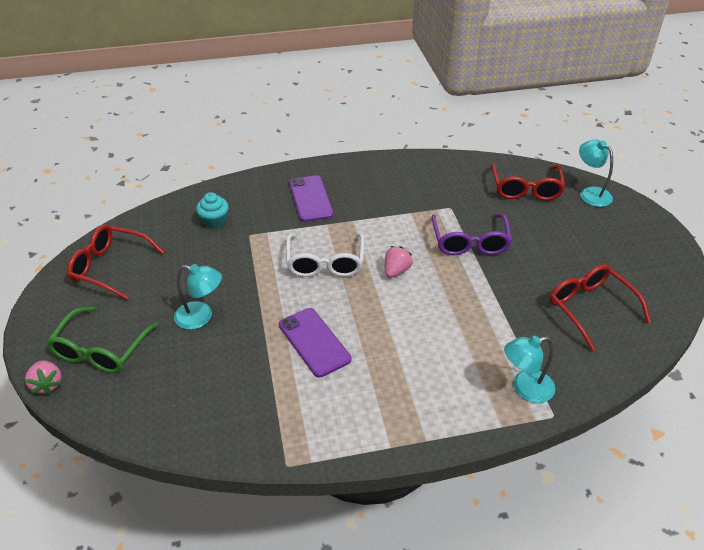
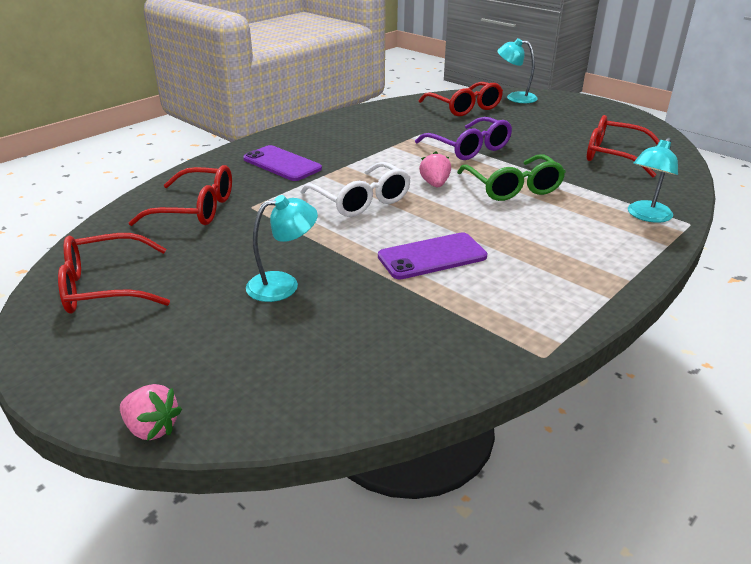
camera: 35 degrees left, 10 degrees down
(101, 349) = (190, 361): green glasses -> green glasses (512, 187)
(214, 221) = (195, 209): turquoise cupcake -> red glasses
(314, 342) = (432, 256): purple phone -> purple phone turned 45 degrees counterclockwise

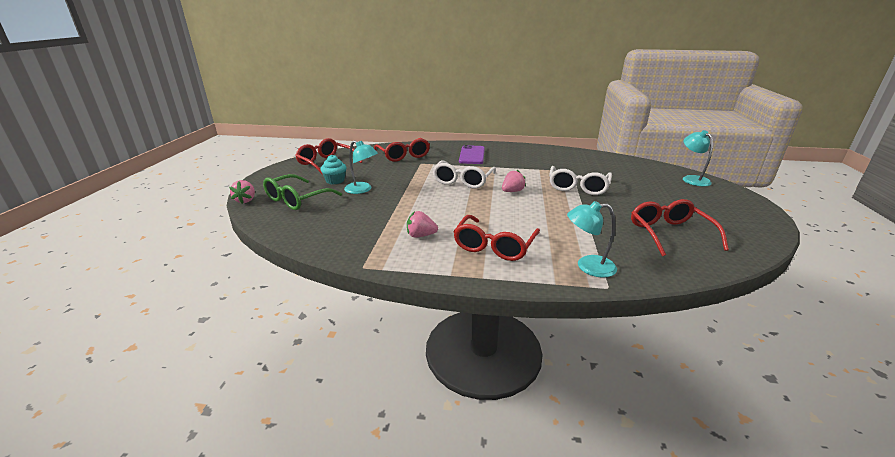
camera: 55 degrees right, 5 degrees down
(206, 299) = (335, 181): none -> turquoise cupcake
(432, 256) = (429, 212): purple phone -> none
(464, 107) = (636, 170): red glasses -> red glasses (494, 246)
(468, 148) = (578, 187): purple glasses -> white glasses
(493, 285) = (421, 235): none -> pink strawberry
(512, 187) = (548, 212): green glasses -> green glasses (297, 199)

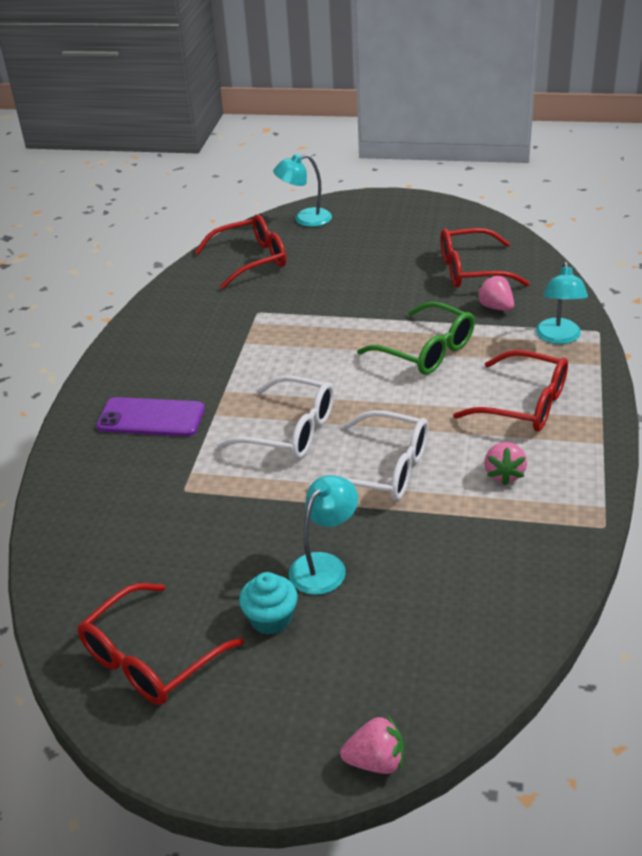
camera: 85 degrees left, 10 degrees up
(297, 199) = (370, 663): green glasses -> green glasses (426, 350)
(403, 155) = (126, 521): red glasses -> red glasses (250, 260)
(512, 191) = (341, 378): pink strawberry -> pink strawberry (495, 307)
(578, 187) = (327, 314): white glasses -> white glasses (383, 469)

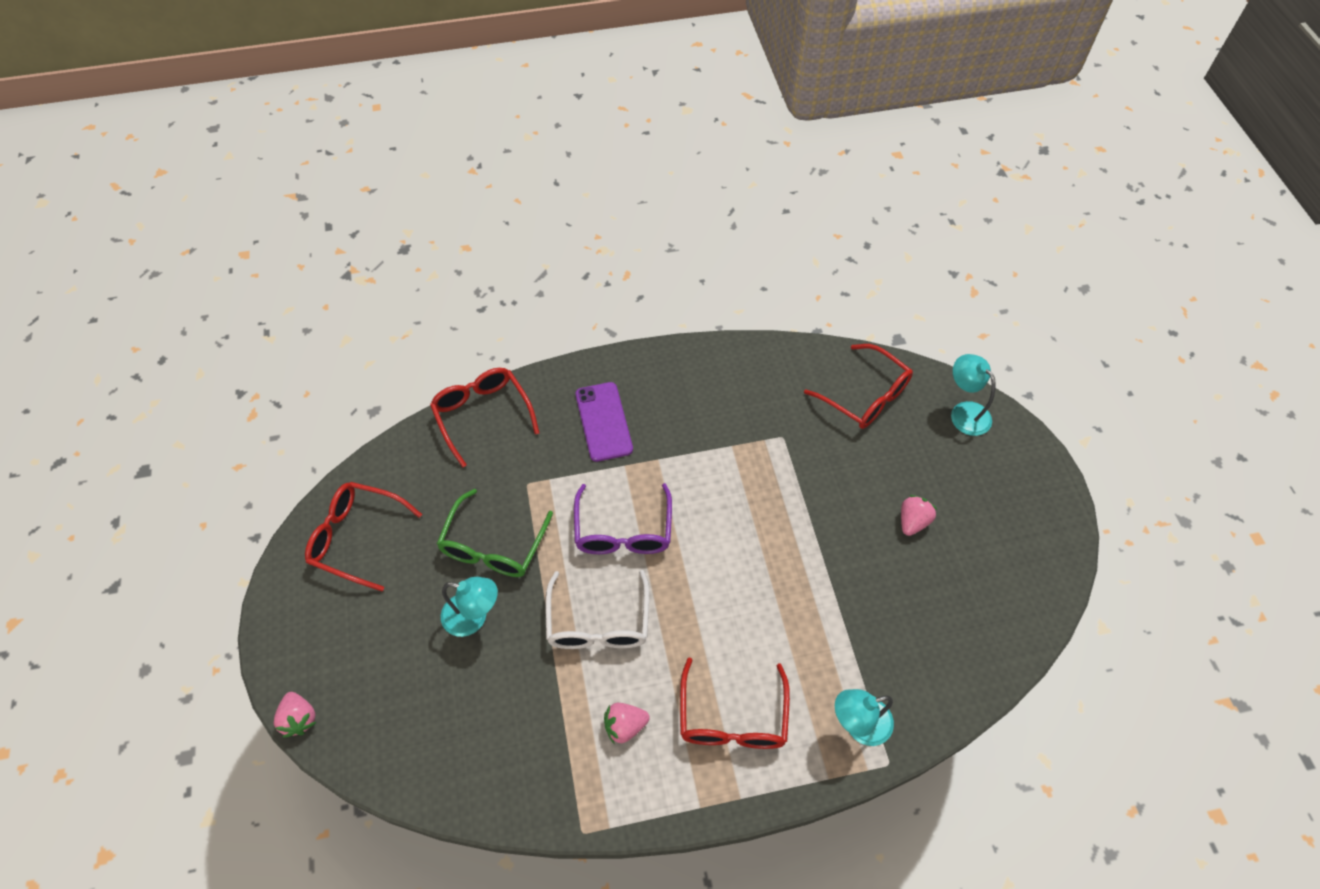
camera: 65 degrees right, 20 degrees up
(271, 619) = (410, 600): turquoise cupcake -> none
(289, 431) = (623, 530): white glasses -> purple glasses
(426, 350) = (782, 603): green glasses -> green glasses (494, 545)
(472, 270) = (946, 604): red glasses -> red glasses (483, 415)
(495, 307) = (886, 647): pink strawberry -> pink strawberry (912, 521)

